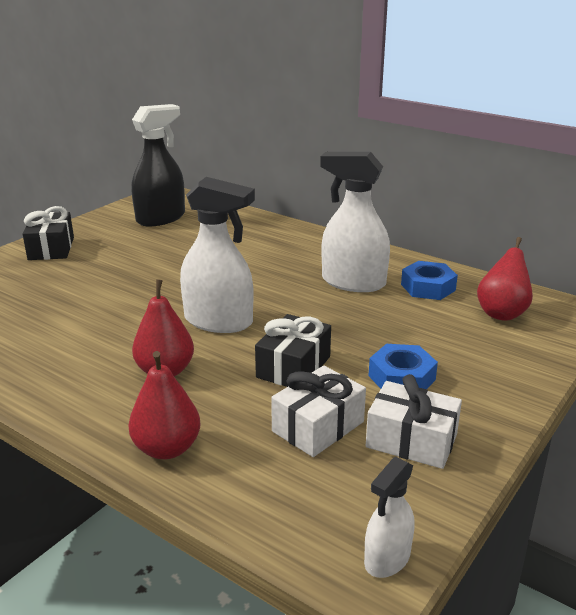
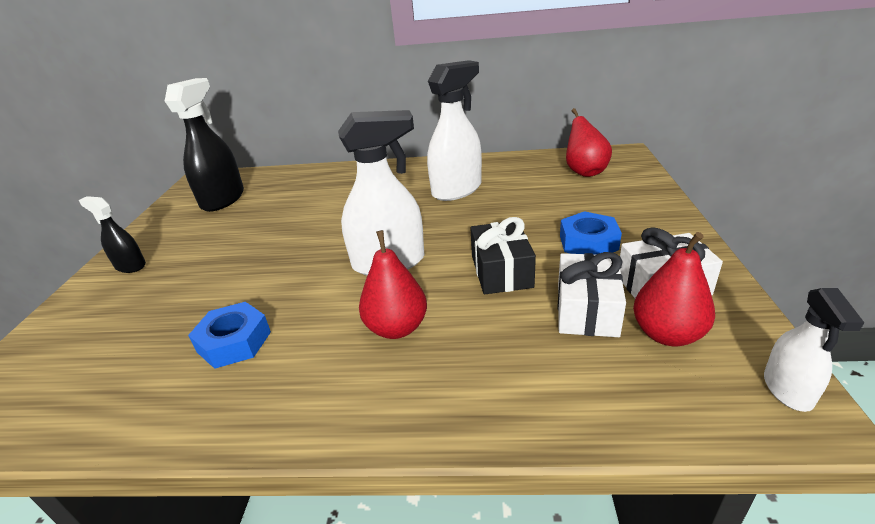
camera: 30 degrees left, 5 degrees up
(51, 248) = (130, 266): black gift -> black spray bottle
(167, 448) = (494, 400): red pear -> red pear (667, 334)
(353, 282) = (457, 190): white spray bottle -> white spray bottle turned 150 degrees clockwise
(428, 287) = (514, 173): blue nut -> blue nut (234, 342)

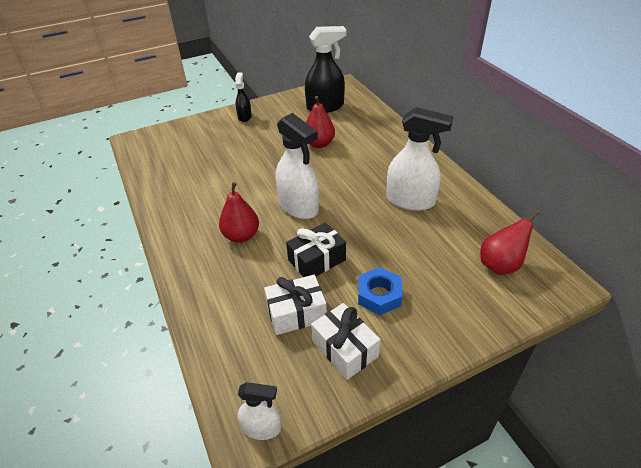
camera: 60 degrees right, 10 degrees up
(234, 342) = (206, 184): blue nut -> none
(667, 334) = (290, 359): red pear -> red pear (319, 144)
(787, 390) = (262, 428): white spray bottle -> white spray bottle turned 150 degrees counterclockwise

